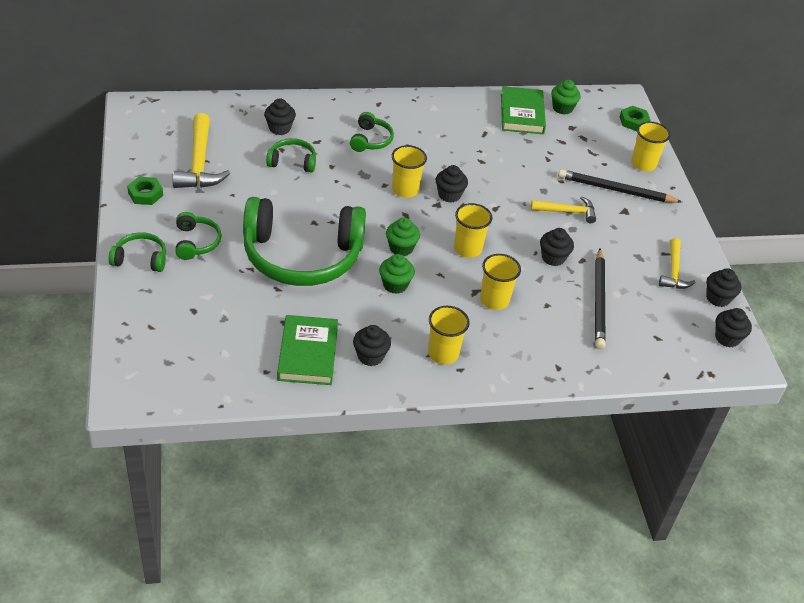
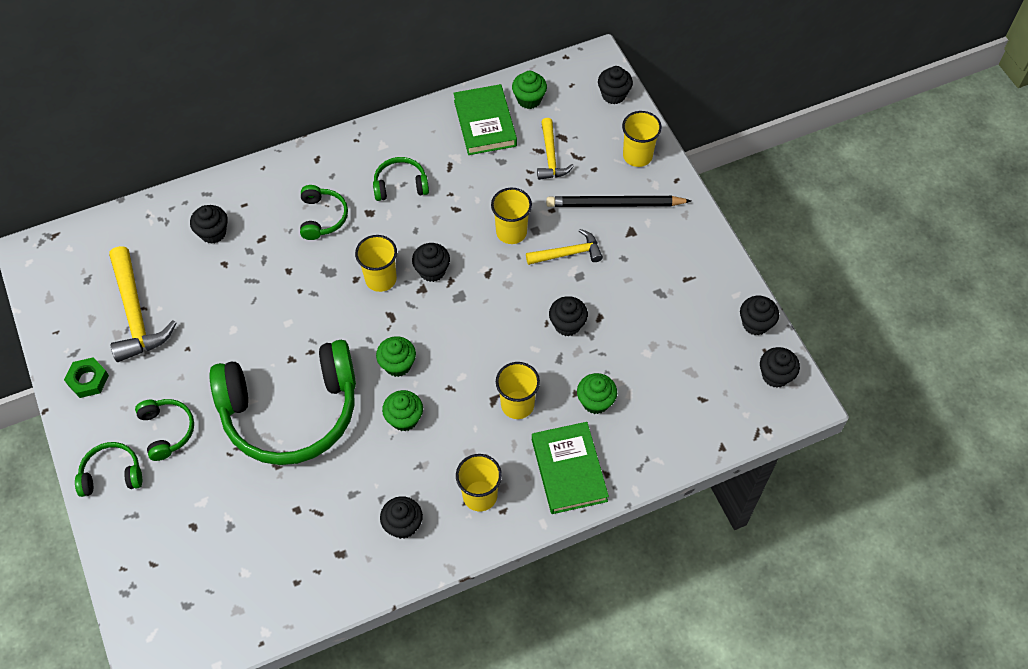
camera: 10 degrees left, 15 degrees up
(292, 162) = (242, 278): green headphones -> green headphones (400, 185)
(307, 353) = (334, 543): green book -> green book (569, 470)
(467, 249) = (471, 342): yellow cup -> yellow cup (511, 232)
(563, 315) = (595, 401): none -> green cupcake
(599, 301) = (629, 369): black pencil -> none
(633, 121) = (613, 95): green nut -> black cupcake
(673, 271) = (701, 301): yellow hammer -> yellow hammer (551, 156)

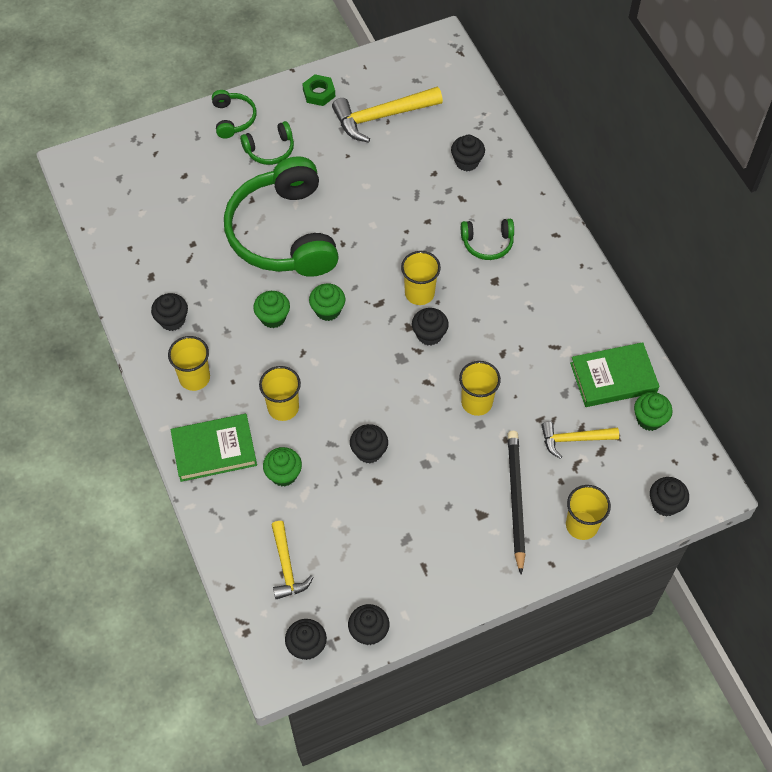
camera: 90 degrees right, 0 degrees up
(400, 185) = (528, 305): green headphones -> none
(568, 253) = (452, 453): yellow hammer -> yellow hammer (286, 566)

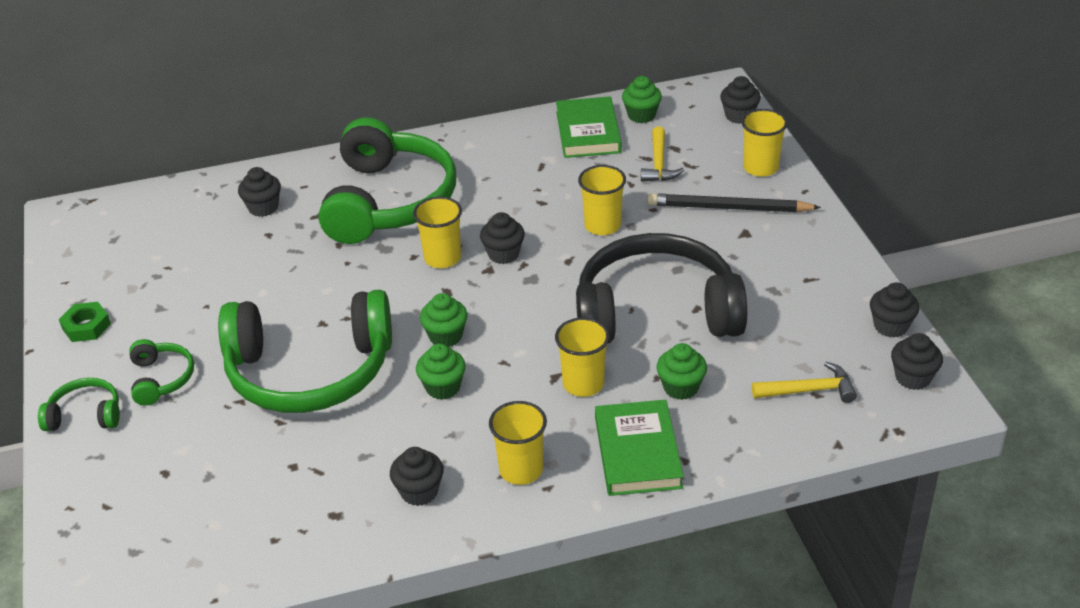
camera: 80 degrees left, 20 degrees down
(369, 451) = (656, 312): black cupcake -> black headphones
(382, 117) = (158, 271): yellow hammer -> none
(487, 243) = (388, 201): green headphones -> green headphones, size x2.31

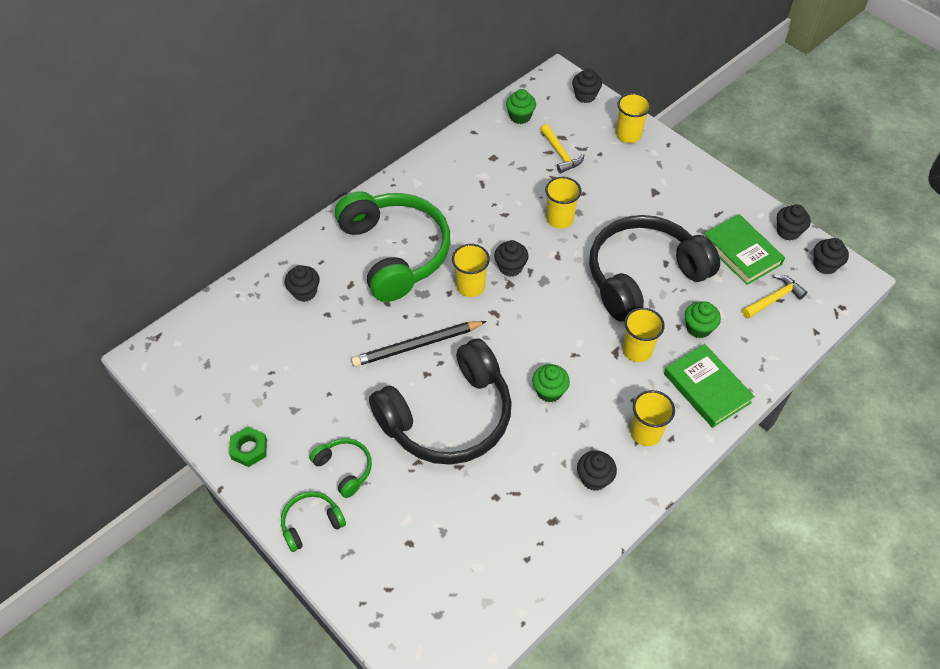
camera: 30 degrees left, 15 degrees up
(310, 371) = (448, 416): green headphones -> black headphones
(445, 336) = (521, 350): green cupcake -> none
(588, 132) = (494, 143): green book -> green book (741, 252)
(729, 208) = (631, 175): black pencil -> black pencil (417, 345)

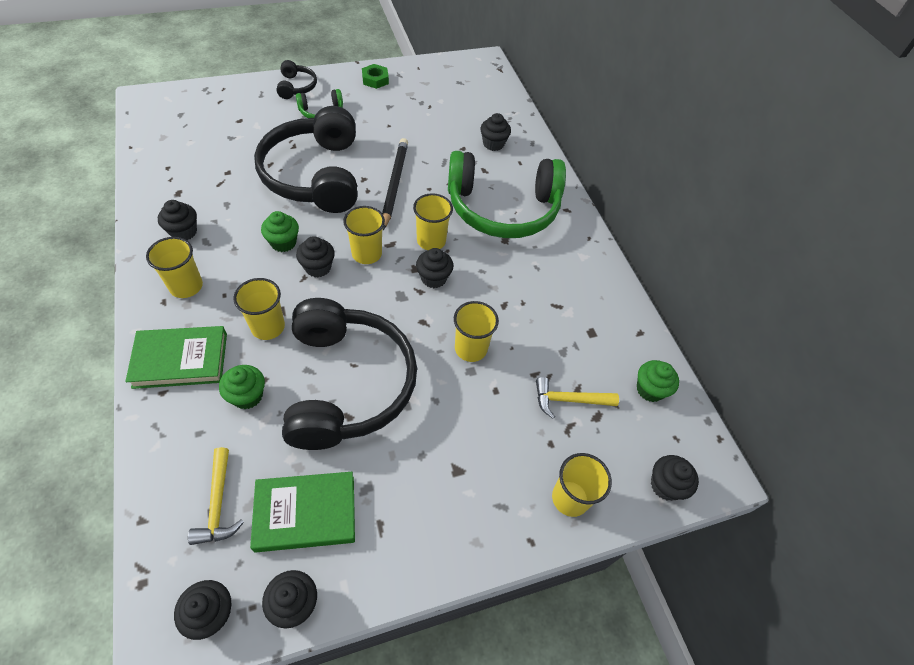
camera: 110 degrees right, 0 degrees up
(311, 523) = (296, 87): green headphones -> black headphones
(517, 324) = (366, 254): none -> yellow cup
(557, 350) = (318, 267): none -> black cupcake

